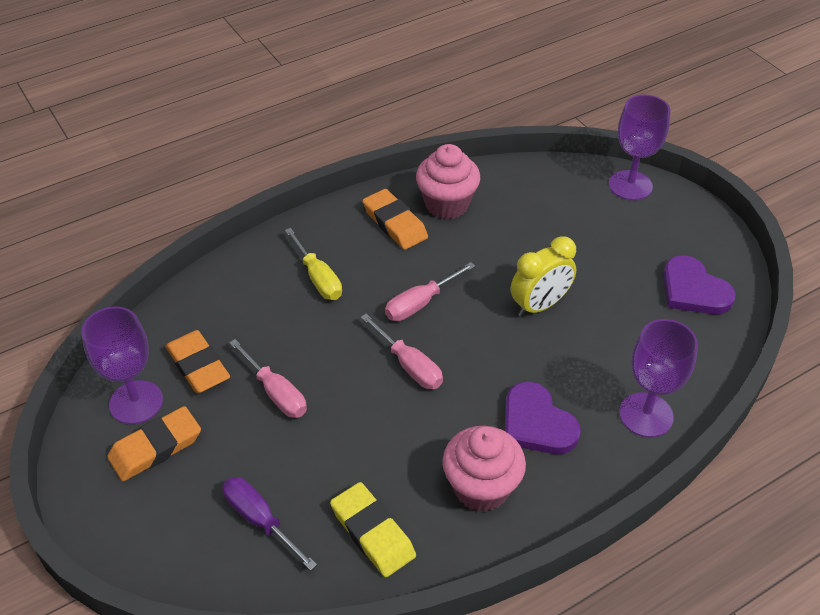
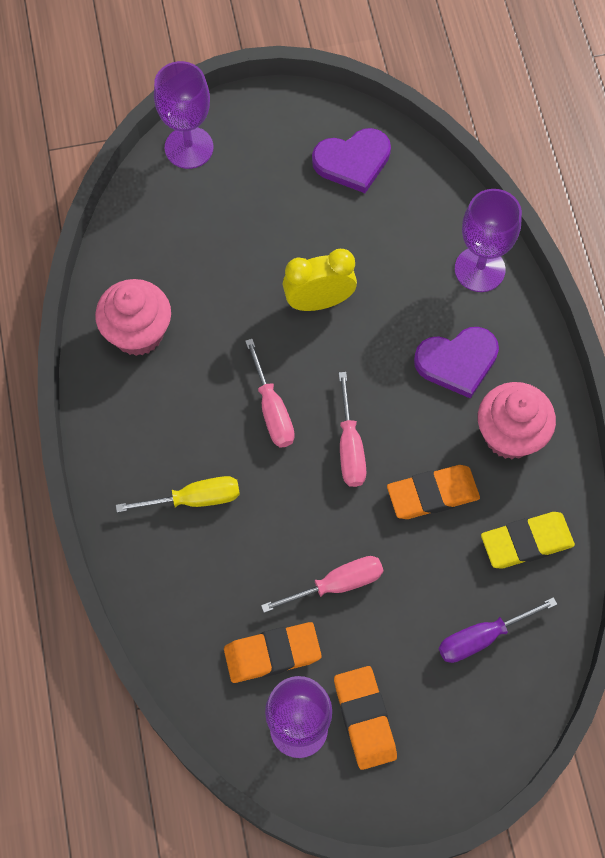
camera: 70 degrees left, 20 degrees up
(394, 223) = (144, 395): orange eraser -> orange eraser (432, 494)
(410, 366) = (350, 447): pink screwdriver -> pink screwdriver turned 105 degrees clockwise
(540, 305) = (319, 301): yellow clock -> yellow clock turned 90 degrees counterclockwise

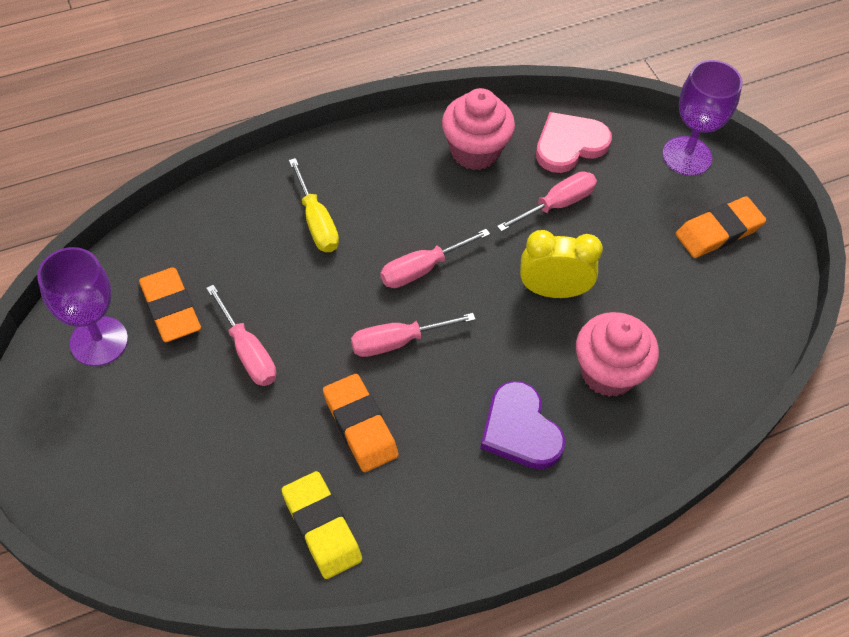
camera: 75 degrees right, 10 degrees down
(150, 245) = (569, 144): none -> pink heart
(221, 273) = (557, 204): none -> pink screwdriver
(319, 301) = (553, 290): yellow clock -> yellow clock turned 60 degrees counterclockwise
(353, 161) = (728, 296): purple heart -> none
(364, 718) = (112, 396): orange eraser -> orange eraser (718, 231)
(479, 269) = (641, 438): purple goblet -> none
(481, 637) = (206, 494): purple screwdriver -> none
(510, 435) = (445, 494): pink cupcake -> pink cupcake (608, 372)

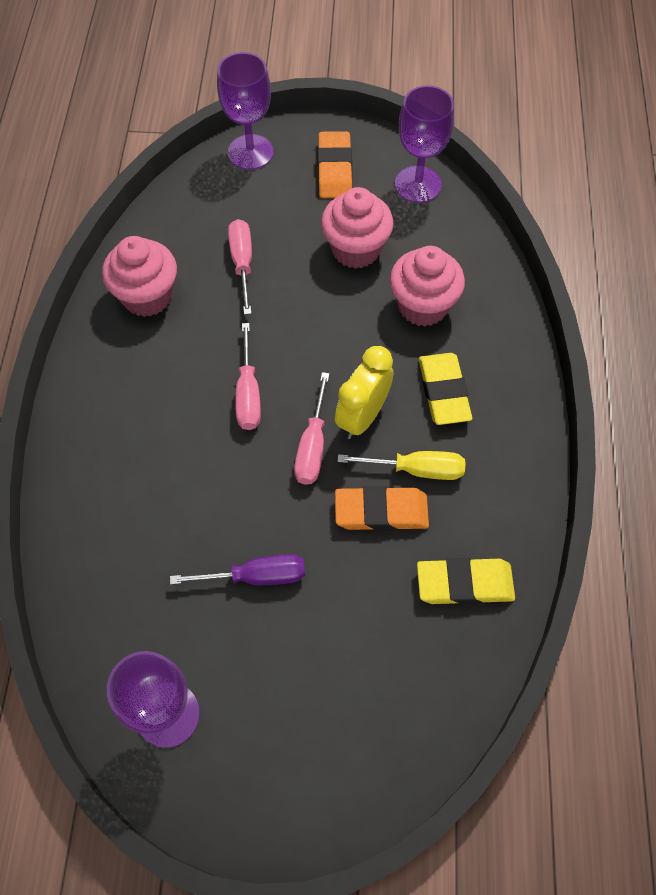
camera: 60 degrees left, 5 degrees up
(171, 308) = (167, 629): orange eraser -> none
(248, 352) = (257, 576): pink screwdriver -> purple screwdriver
(317, 222) = (145, 458): yellow screwdriver -> yellow screwdriver (417, 469)
(520, 429) = (444, 391): purple heart -> yellow eraser
(553, 290) = (326, 307): yellow clock -> yellow clock (362, 416)
(569, 144) = (186, 225): pink heart -> none
(635, 288) = (356, 249): none -> pink cupcake
(754, 310) = (418, 184): none -> purple goblet

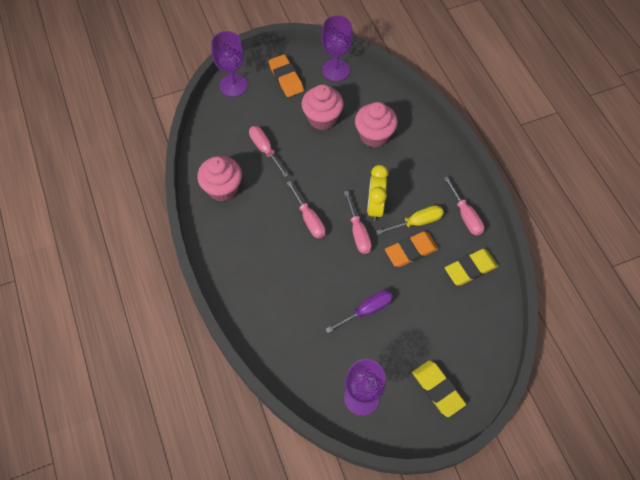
camera: 25 degrees left, 0 degrees up
(444, 391) = (409, 176): yellow eraser -> yellow eraser (437, 389)
(504, 493) = (465, 216): none -> pink screwdriver

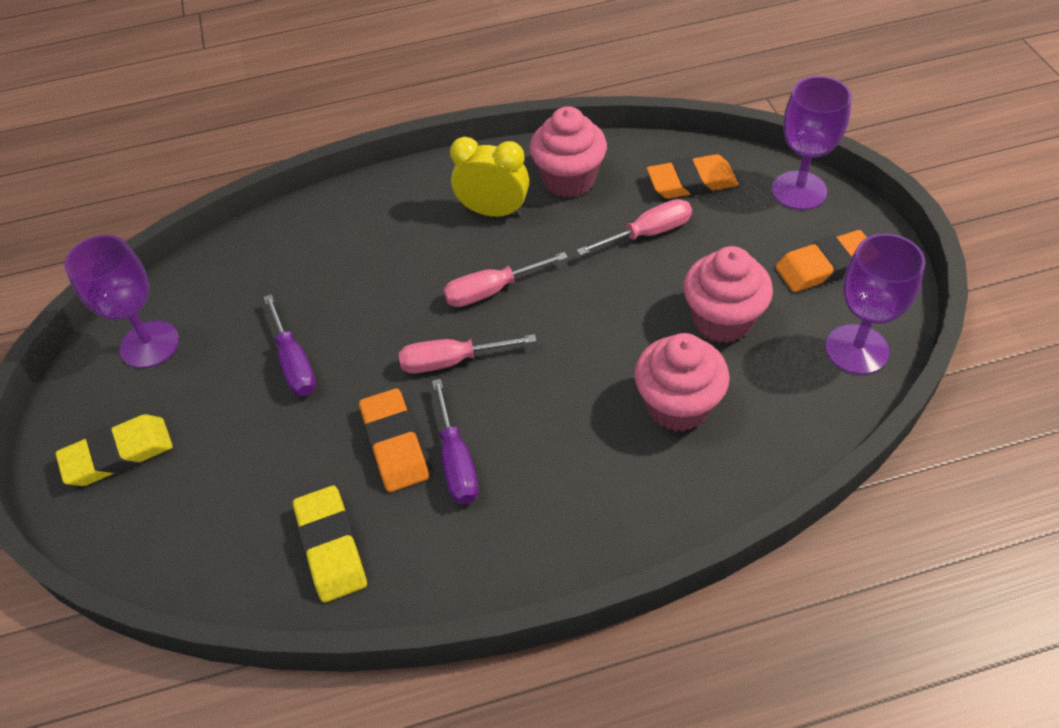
camera: 100 degrees right, 10 degrees down
(226, 131) = (691, 182): none -> orange eraser
(375, 206) = (504, 392): yellow clock -> yellow clock (493, 211)
(417, 222) = (456, 462): yellow screwdriver -> purple screwdriver
(465, 216) = (456, 558): pink screwdriver -> none

